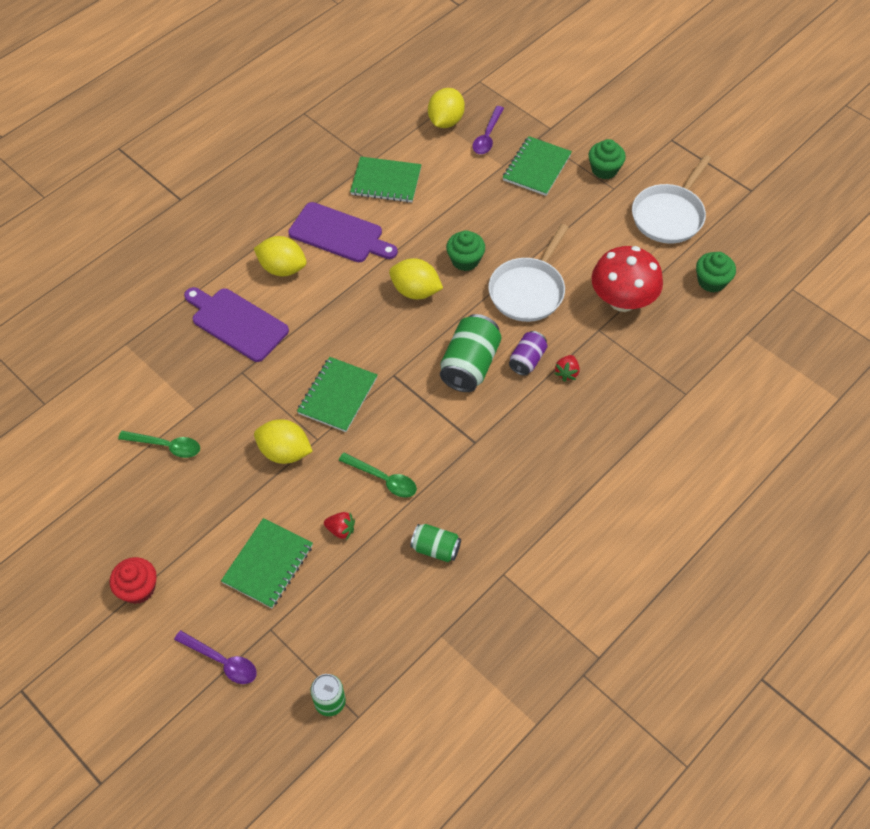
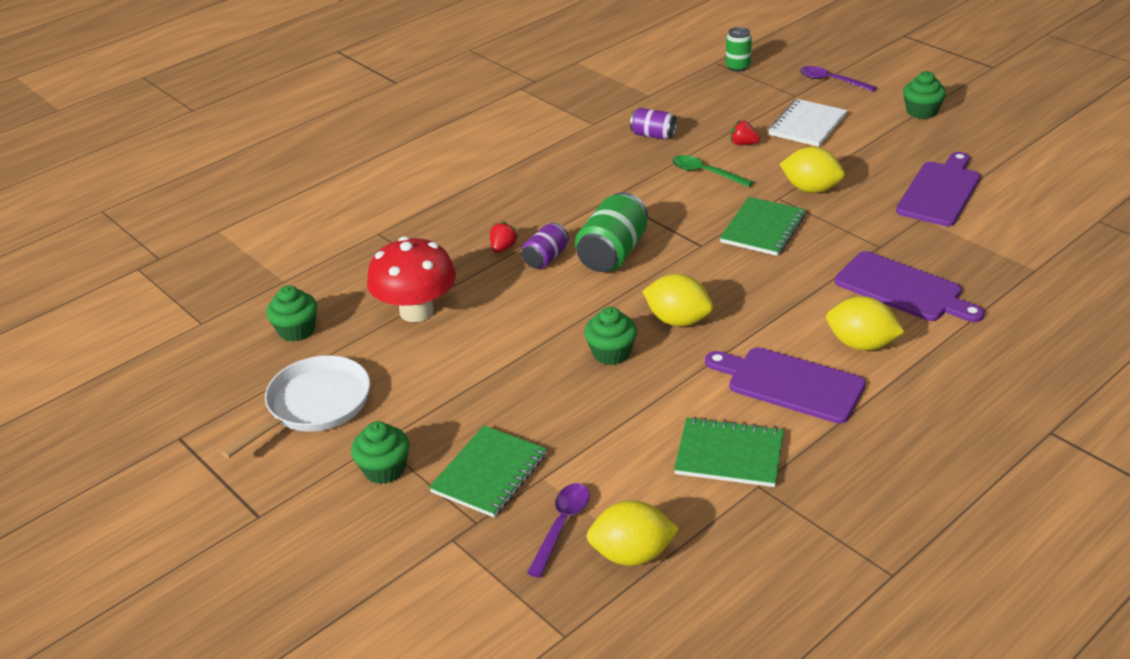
camera: 175 degrees left, 20 degrees down
(138, 588) = (921, 111): red cupcake -> green cupcake
(166, 446) = (940, 192): green spoon -> purple cutting board
(268, 564) = (807, 125): green notebook -> white notebook
(436, 548) = (653, 135): green can -> purple can
(446, 121) = (632, 554): yellow lemon -> yellow lemon turned 60 degrees clockwise
(528, 291) = (532, 320): white pan -> none

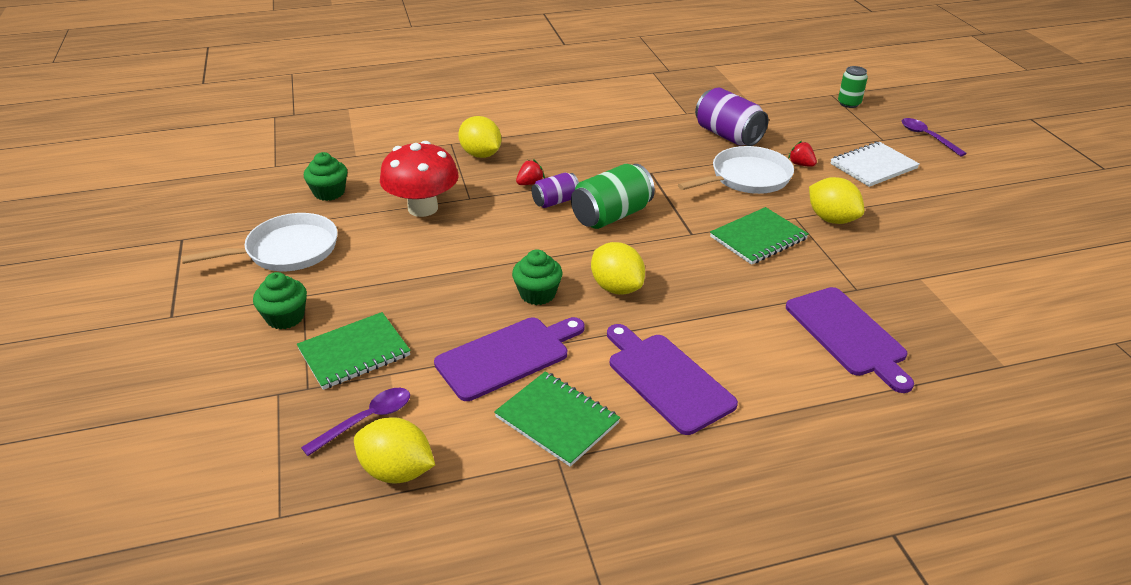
camera: 25 degrees right, 0 degrees up
(653, 135) = (728, 135): purple can -> purple can, size x1.70
(706, 173) = (747, 178): green spoon -> white pan
(861, 344) = (764, 369): yellow lemon -> yellow lemon (481, 154)
(921, 111) = (996, 186): green cupcake -> none
(940, 192) = (959, 261): purple cutting board -> purple cutting board (507, 356)

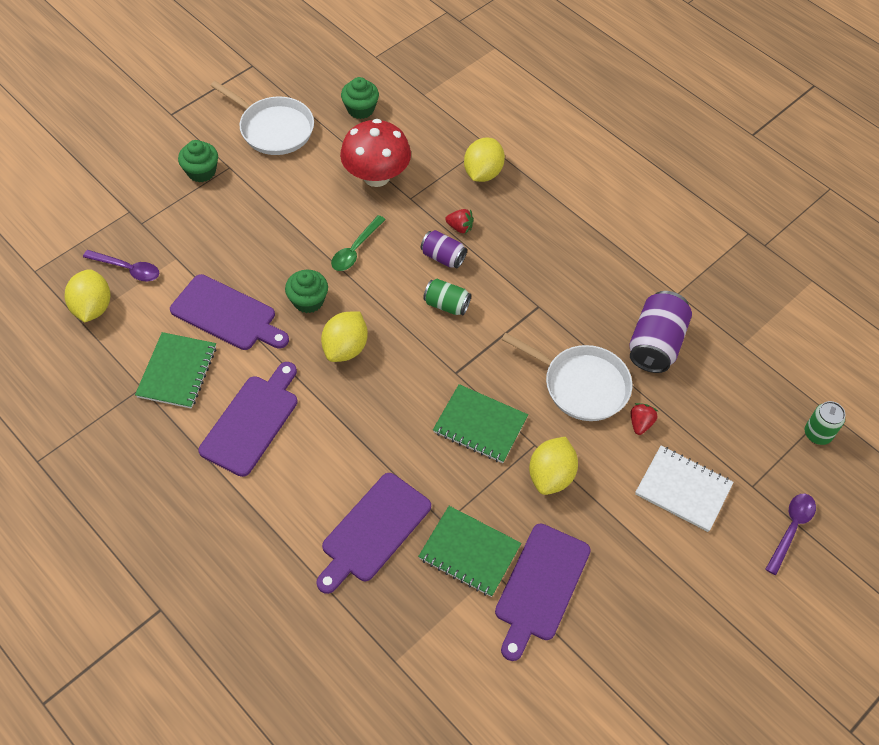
camera: 60 degrees right, 20 degrees up
(354, 353) = (186, 228): green notebook -> green notebook (469, 552)
(500, 246) = (355, 249): none -> green spoon
(611, 215) = (446, 305): green can -> green can, size x0.59
(943, 258) = (540, 586): none -> purple cutting board

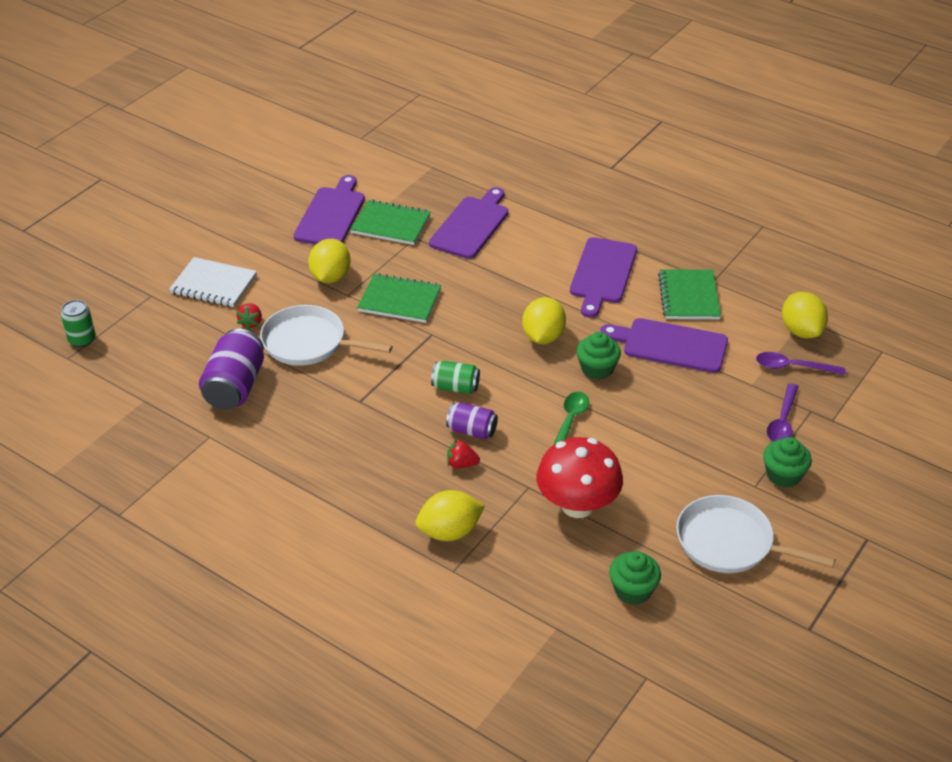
camera: 170 degrees right, 15 degrees down
(483, 173) = (449, 532): yellow lemon -> yellow lemon turned 60 degrees clockwise
(791, 529) = (122, 273): purple spoon -> purple spoon (782, 421)

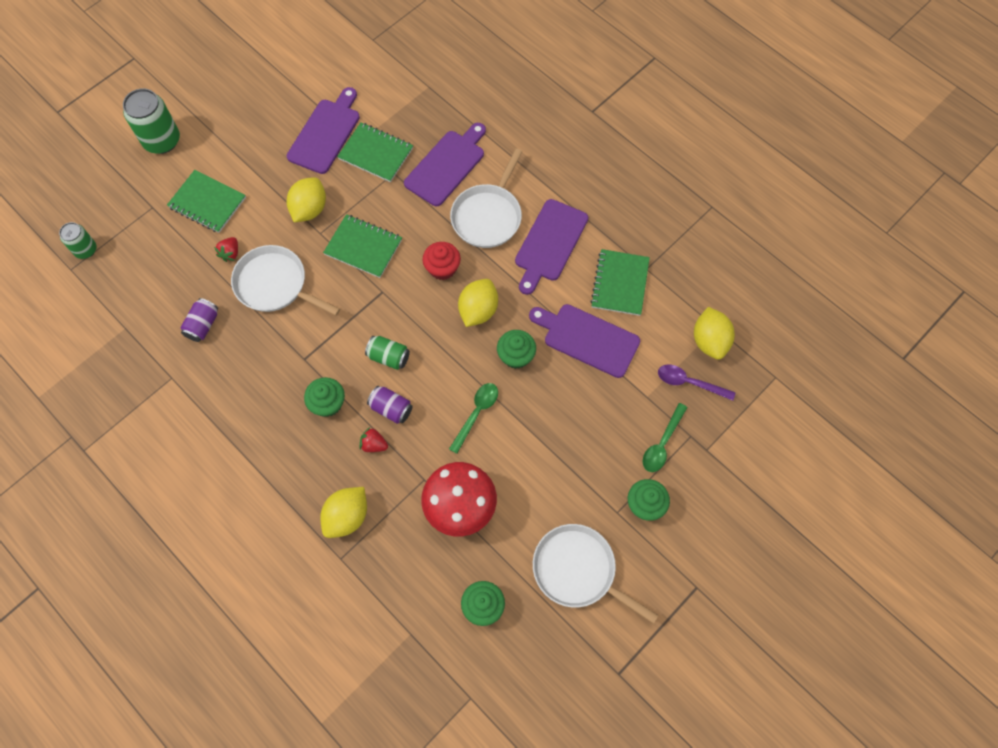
camera: 10 degrees right, 25 degrees up
(149, 240) = (162, 141): none -> green can
(213, 284) = (207, 203): white notebook -> green notebook
(235, 387) = (203, 325): purple can -> purple can, size x0.59
(398, 435) = (328, 403): none -> green cupcake
(449, 532) = (347, 516): yellow lemon -> yellow lemon turned 45 degrees counterclockwise
(492, 307) = (442, 268): none -> red cupcake
(528, 260) = (488, 216): none -> white pan
(782, 421) = (662, 443): purple spoon -> green spoon

